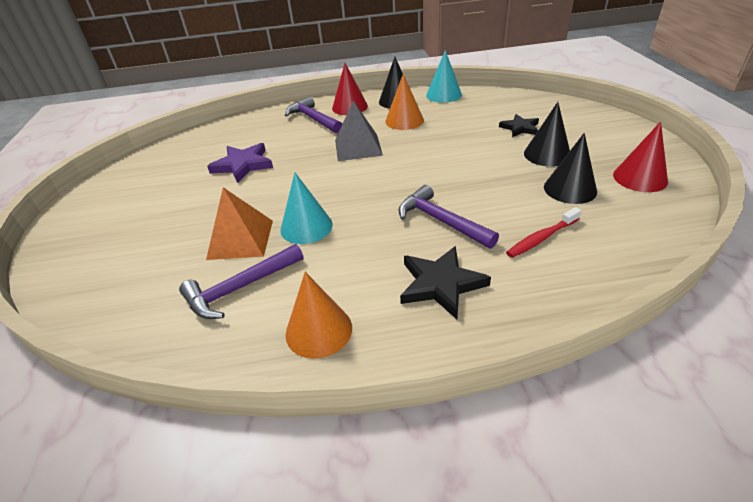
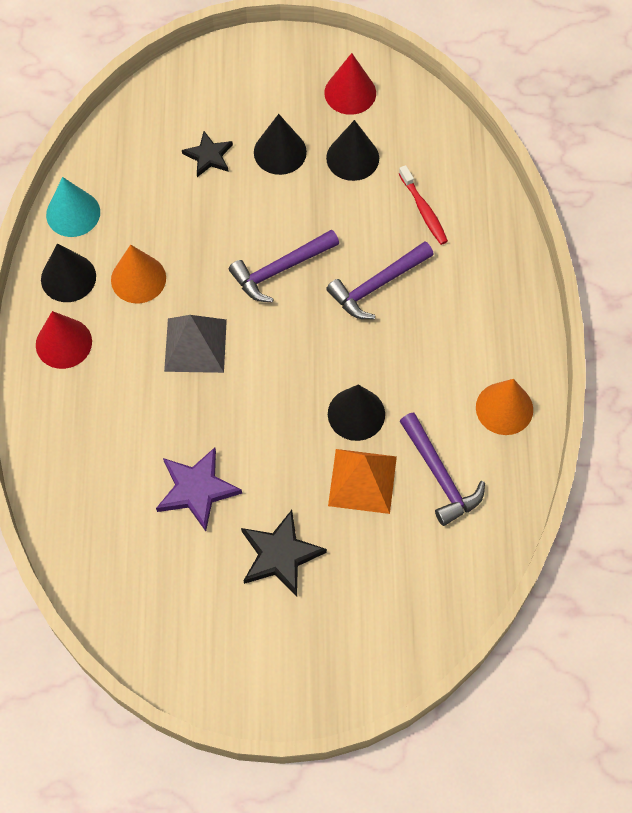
camera: 85 degrees left, 25 degrees up
(306, 227) = (356, 414): turquoise cone -> black cone
(313, 119) = (86, 396): purple hammer -> purple hammer (280, 270)
(440, 284) = (467, 306): black star -> black star (280, 555)

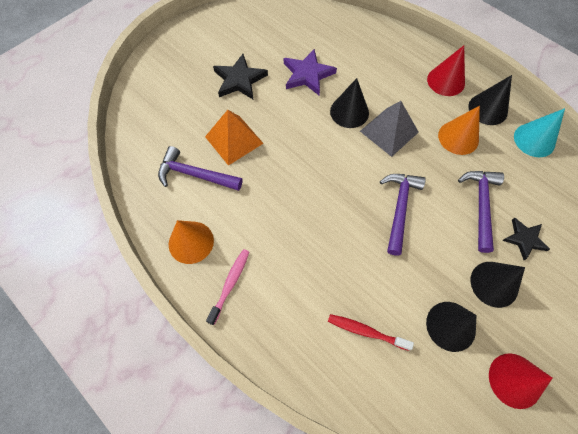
camera: 135 degrees right, 0 degrees up
(356, 414) = (271, 168): black cone -> black cone (349, 112)
(377, 285) = (337, 250): purple hammer -> purple hammer (480, 205)
(501, 340) = (230, 284): none -> pink toothbrush

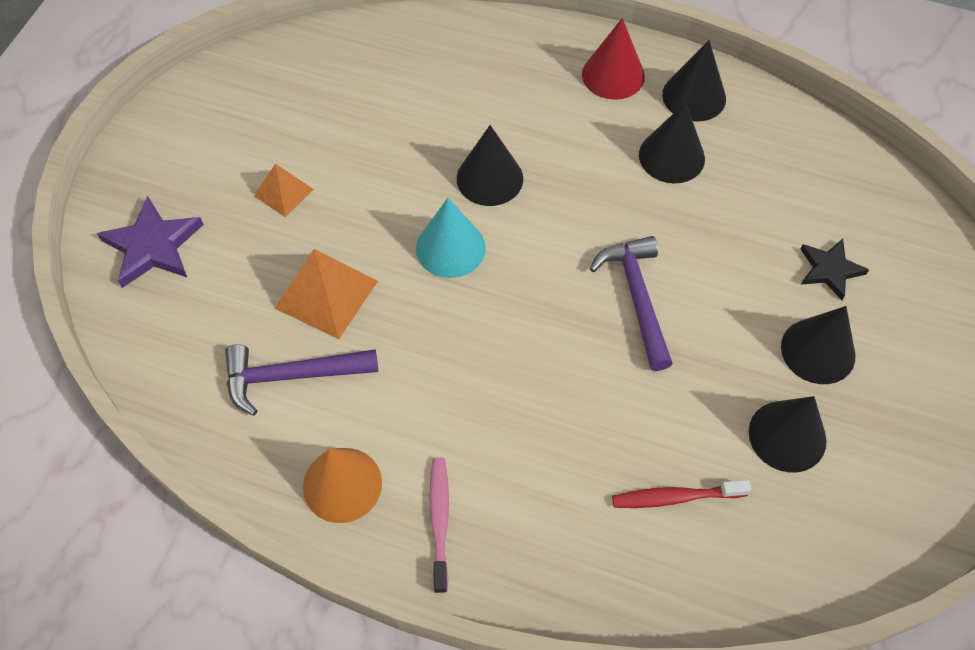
camera: 25 degrees left, 5 degrees down
(239, 80) = (283, 192): black star -> orange pyramid
(307, 74) = (393, 142): purple star -> purple star (153, 246)
(389, 131) = (565, 186): grey pyramid -> none
(458, 137) = (671, 156): orange cone -> black cone
(480, 205) = (749, 245): purple hammer -> none
(515, 380) = (903, 470): red cone -> none
(534, 140) = (779, 119): turquoise cone -> turquoise cone (450, 248)

